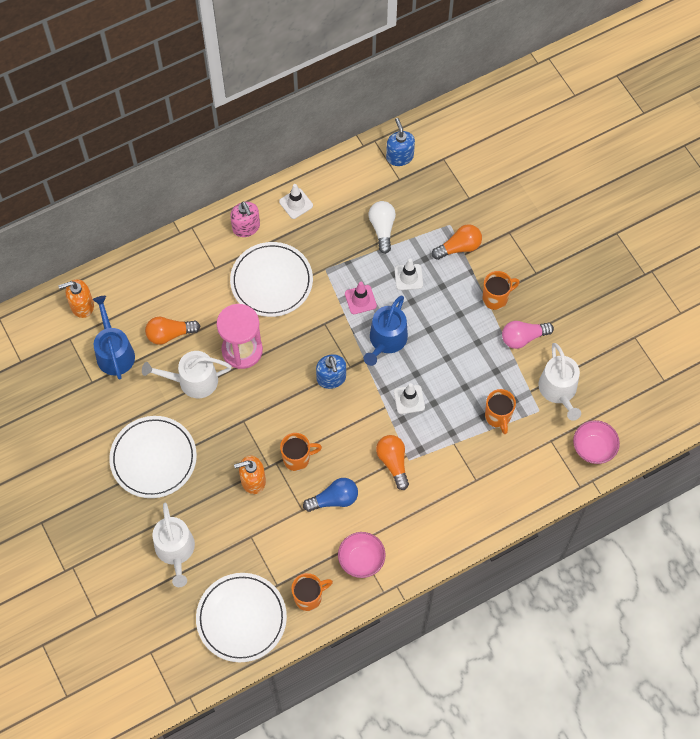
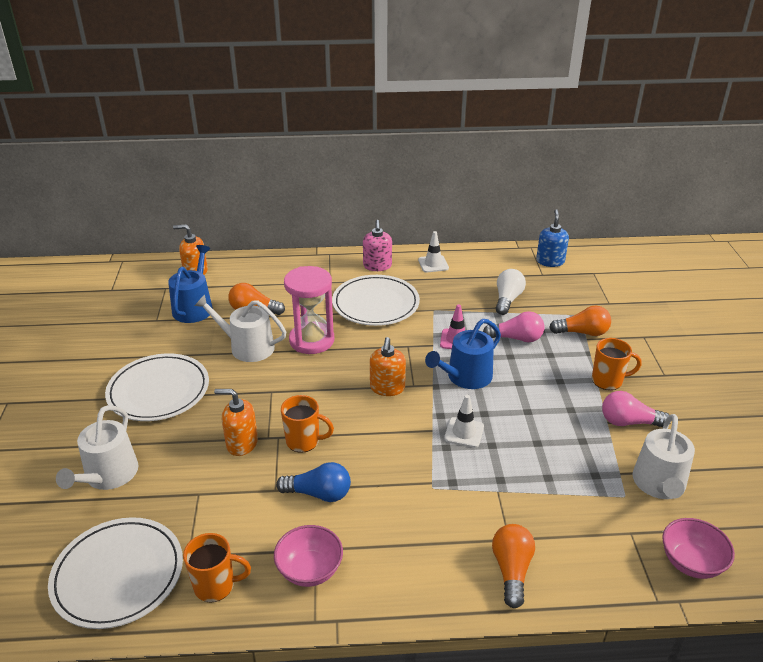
camera: 25 degrees right, 30 degrees down
(331, 378) = (387, 388): blue soap dispenser -> orange soap dispenser
(393, 462) = (412, 483): orange light bulb -> orange light bulb (511, 570)
(408, 277) = (516, 338): white traffic cone -> pink light bulb
(498, 417) = (567, 484): orange mug -> none

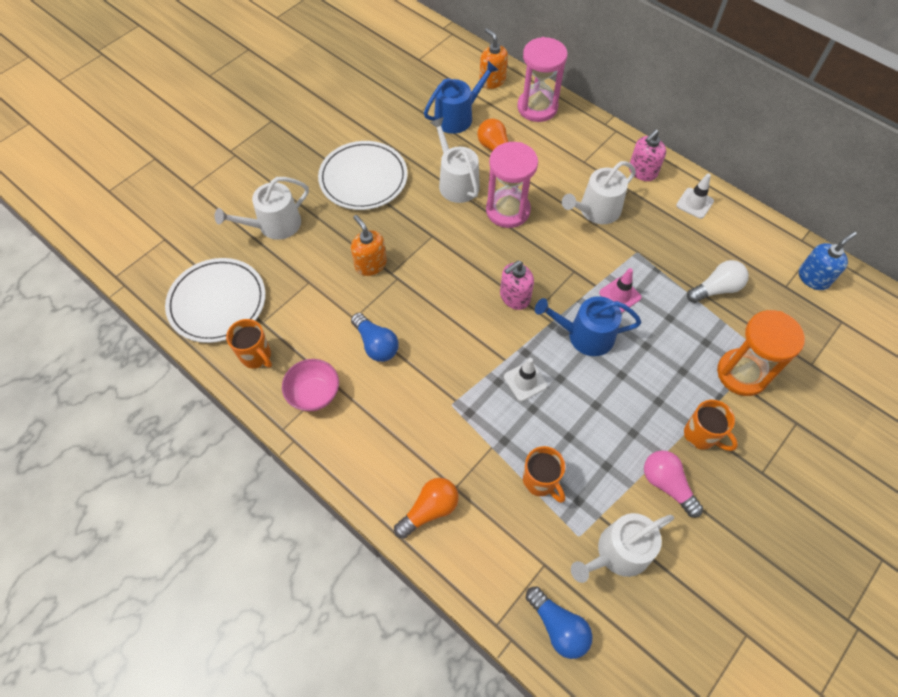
camera: 45 degrees right, 25 degrees up
(253, 270) = (537, 107): none -> pink hourglass
(304, 441) = (410, 295): orange mug -> orange mug (540, 481)
(375, 304) = (596, 210): white plate -> white watering can
(387, 388) = (514, 297): orange soap dispenser -> pink soap dispenser
(516, 338) = (673, 333): pink light bulb -> none
(582, 332) = (742, 373): orange light bulb -> orange hourglass
(691, 562) = (558, 626): pink bowl -> blue light bulb

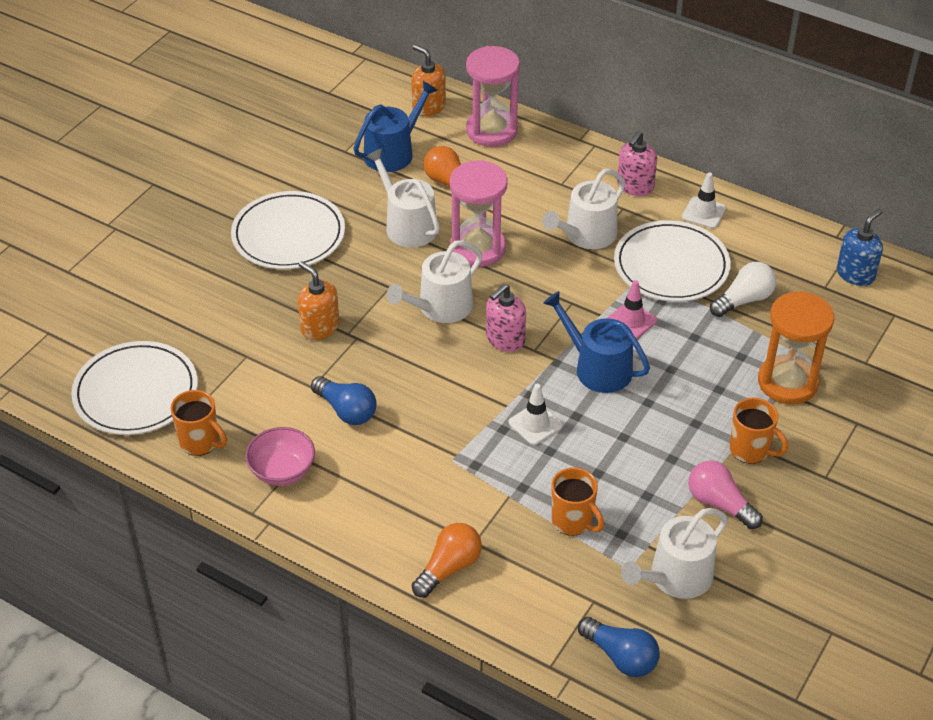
camera: 10 degrees left, 15 degrees down
(274, 225) = (187, 300): white watering can -> white watering can (440, 307)
(585, 335) = (597, 368): blue watering can -> blue watering can turned 45 degrees clockwise
(660, 248) = (671, 265): none -> white plate

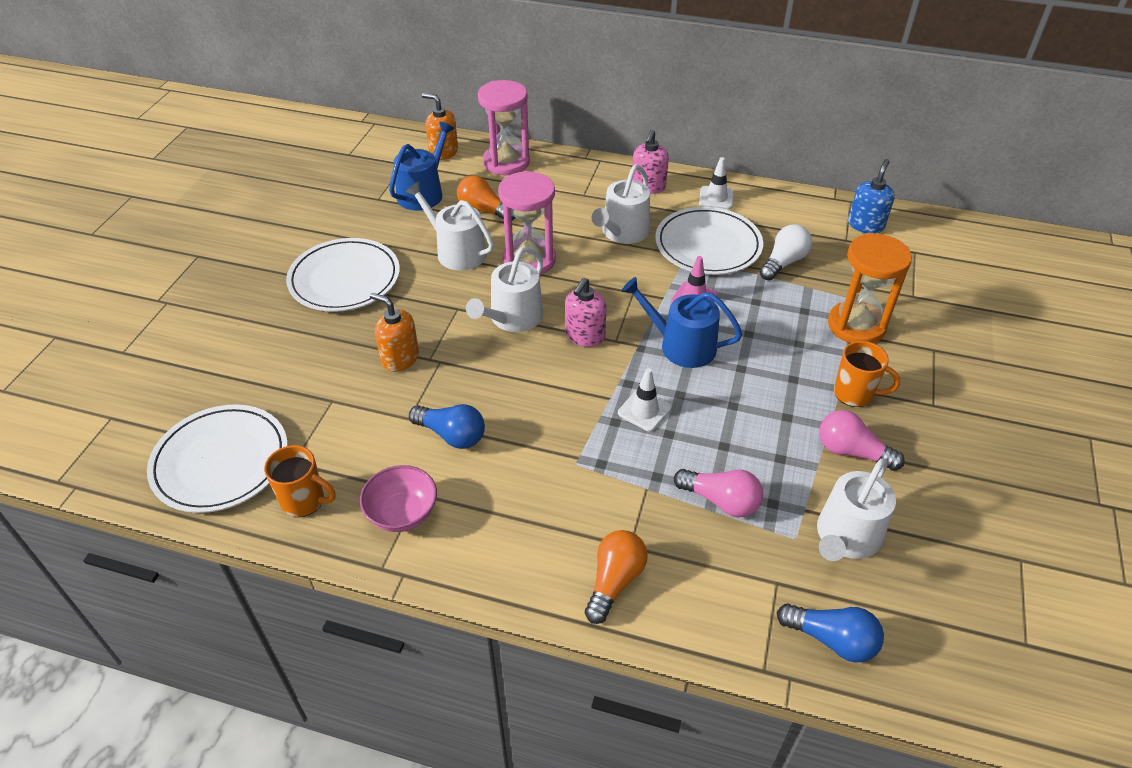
camera: 15 degrees left, 0 degrees up
(573, 521) = (721, 501): orange mug -> pink light bulb

